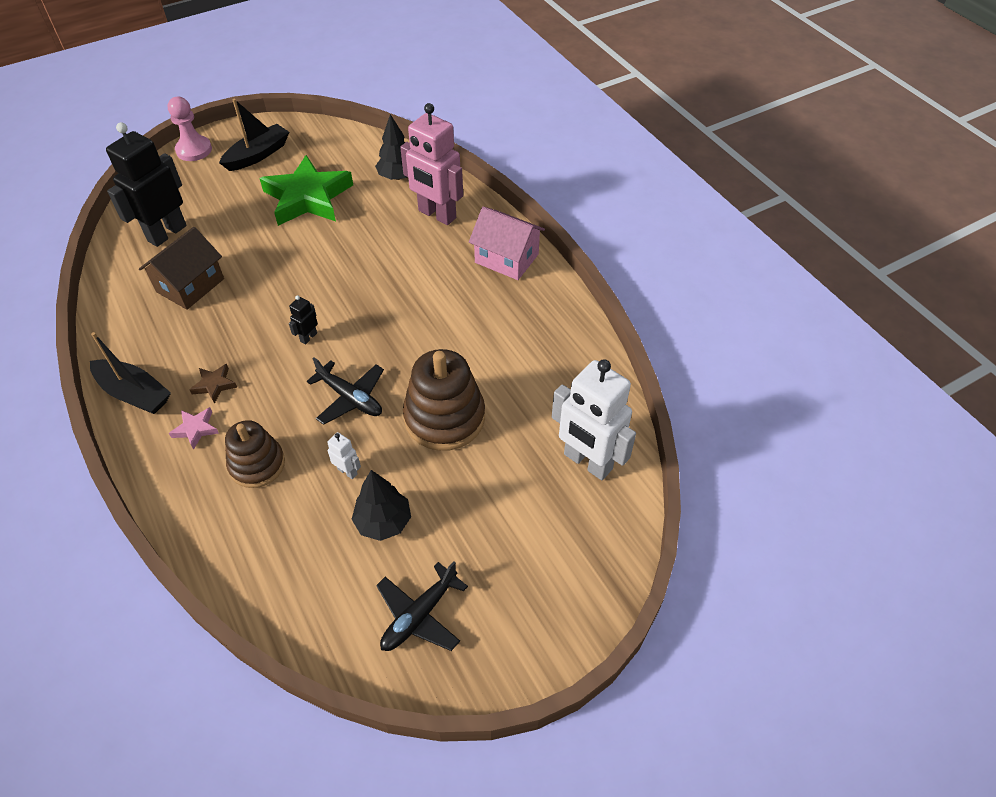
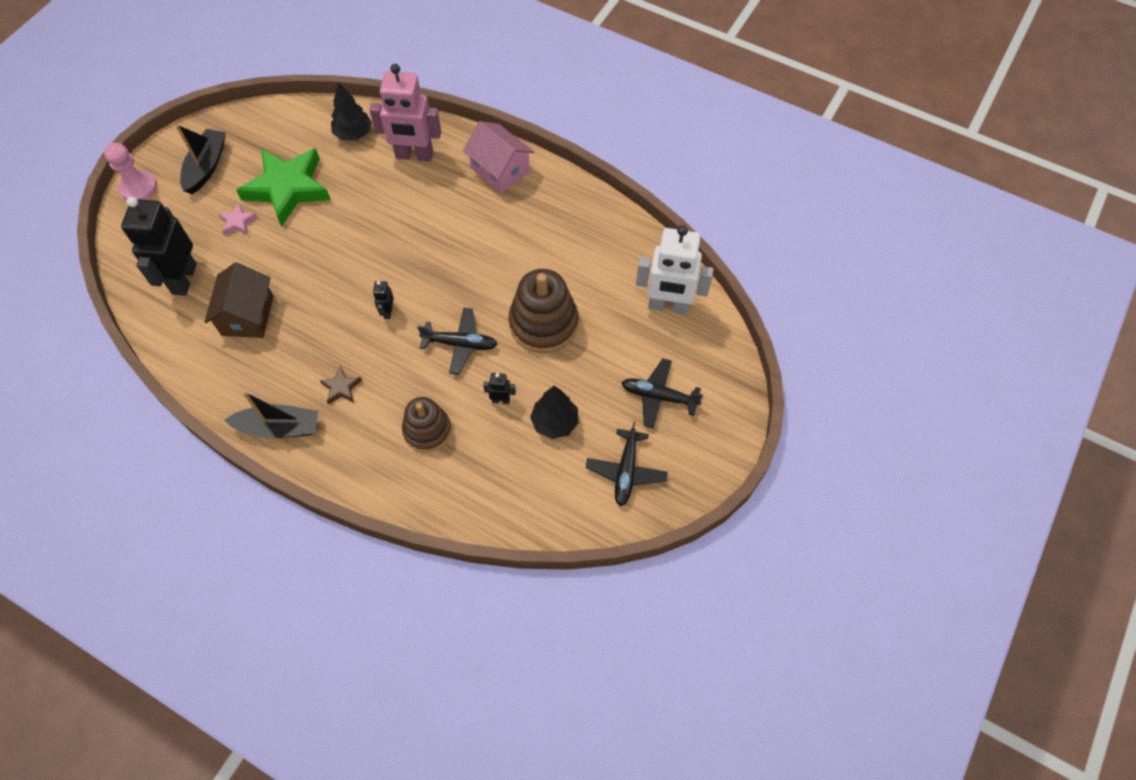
camera: 30 degrees left, 10 degrees up
(196, 429) = (355, 429): pink star -> pink star (238, 222)
(347, 471) = (501, 400): white robot -> black robot
(506, 258) = (500, 170): pink house -> pink house turned 45 degrees clockwise
(511, 552) = (658, 396): none -> black plane

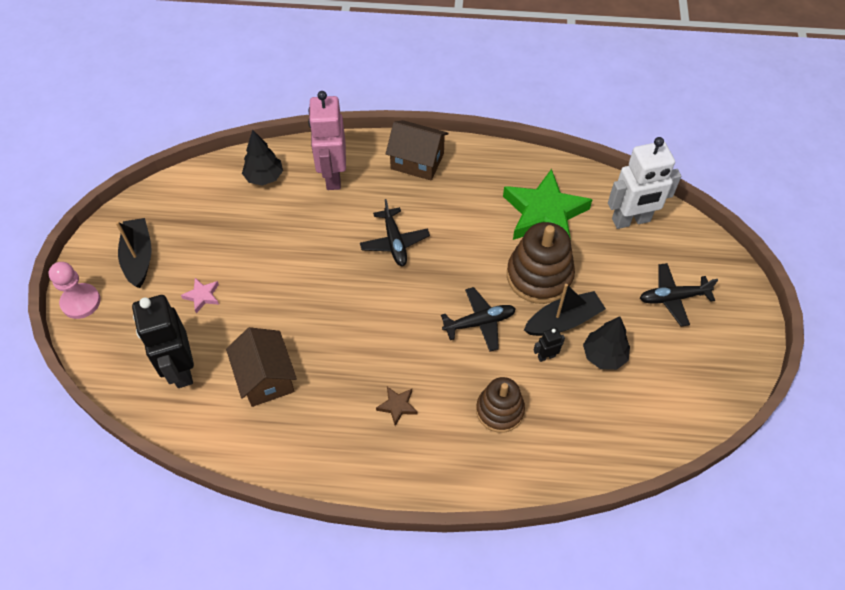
camera: 25 degrees left, 5 degrees down
(279, 428) = (362, 468): black boat -> black boat (563, 321)
(288, 188) = (232, 248): green star -> green star (544, 214)
(388, 312) = (396, 321): black robot -> none
(414, 155) = (333, 176): pink robot -> pink robot turned 105 degrees clockwise
(500, 170) = (417, 161): pink house -> brown house
(626, 471) = (688, 371): black plane -> black plane (394, 242)

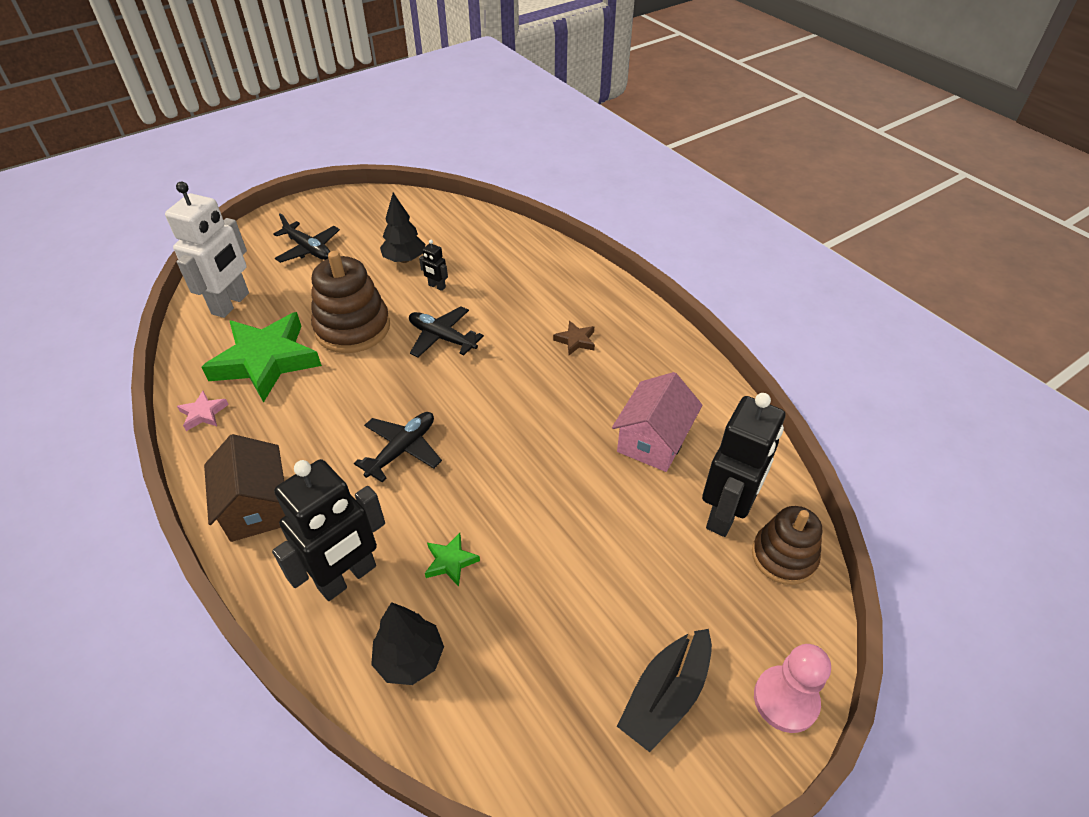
camera: 130 degrees left, 10 degrees down
(202, 296) = (636, 570): pink star -> pink star (203, 413)
(266, 377) = (653, 440): brown house -> pink house
(296, 220) = (450, 561): none -> green star
(333, 176) = (347, 577): pink robot -> black robot
(499, 410) = (513, 286): brown stacking toy -> brown stacking toy (783, 556)
(563, 321) = (390, 293): black boat -> none
(631, 220) = (231, 304): white robot -> white robot turned 75 degrees clockwise

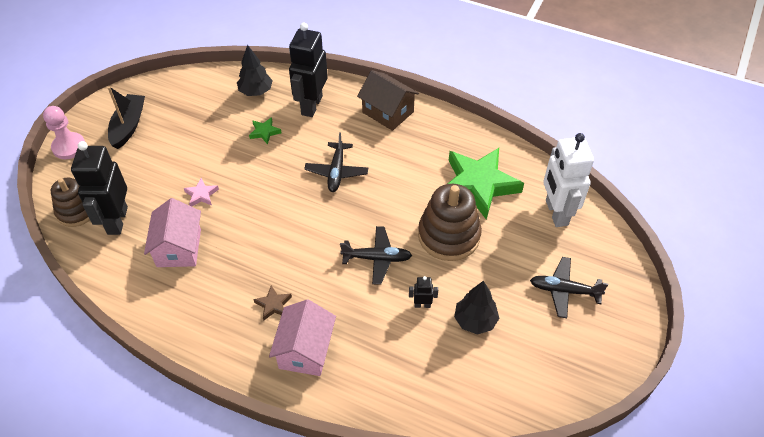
camera: 150 degrees right, 5 degrees up
(203, 413) = (474, 139): pink star -> pink star (201, 195)
(568, 296) = (305, 350): none -> pink house

